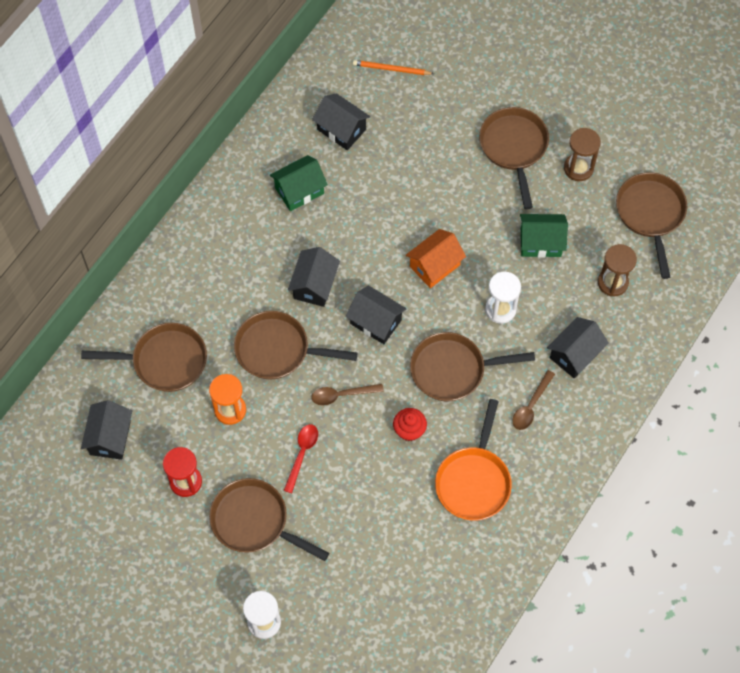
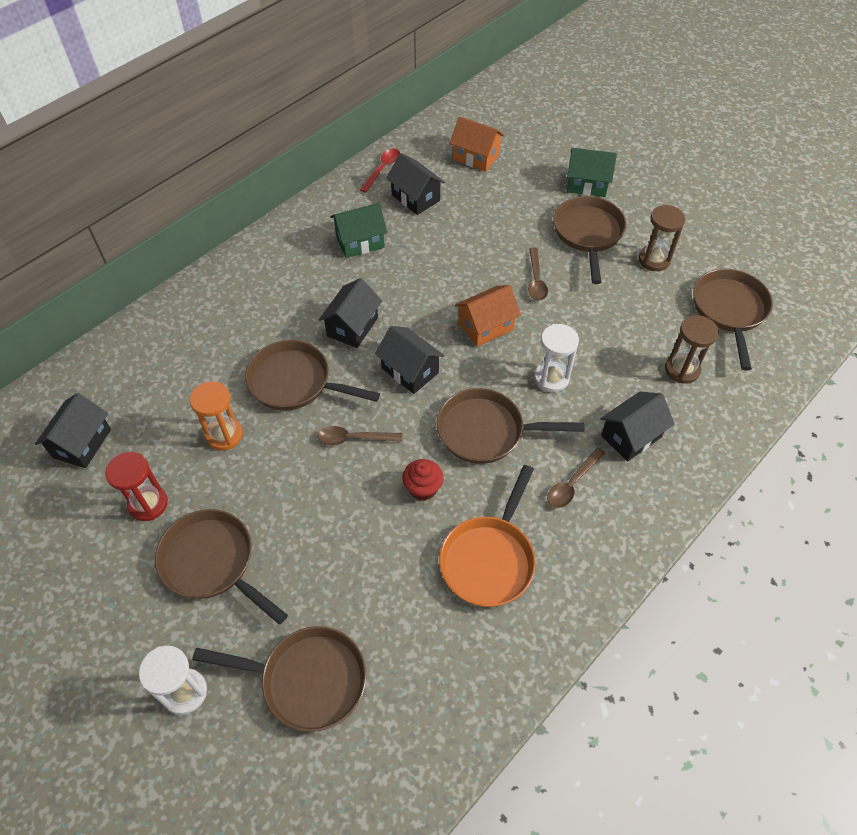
camera: 10 degrees right, 10 degrees down
(164, 361) = (170, 375): brown pan -> brown pan (307, 680)
(302, 454) = (291, 495): red spoon -> red spoon (382, 169)
(391, 69) = (476, 157): orange pencil -> orange house
(472, 208) = (536, 280): none -> brown spoon
(540, 242) = (605, 320): green house -> green house (587, 184)

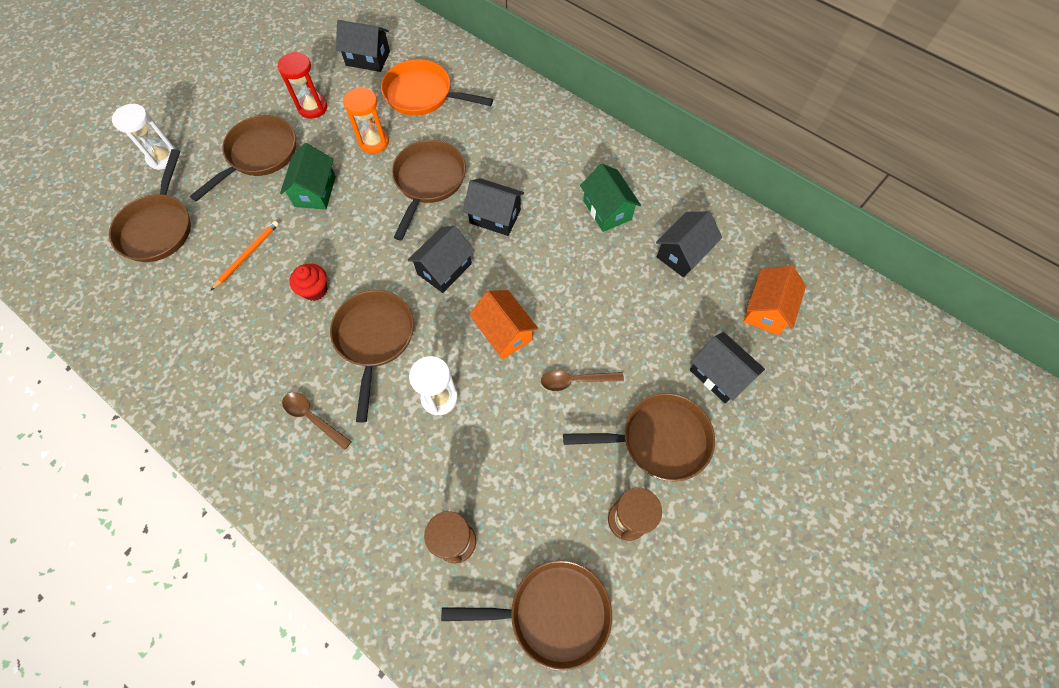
camera: 85 degrees right, 10 degrees up
(354, 438) = (368, 232): brown spoon -> none
(366, 563) = (247, 255): none -> orange pencil
(382, 169) = (721, 218): red spoon -> none
(489, 559) = (241, 347): orange pan -> orange pan (423, 94)
(587, 184) = (748, 440): green house -> green house (315, 191)
(631, 436) = (366, 478): black house -> black house (719, 375)

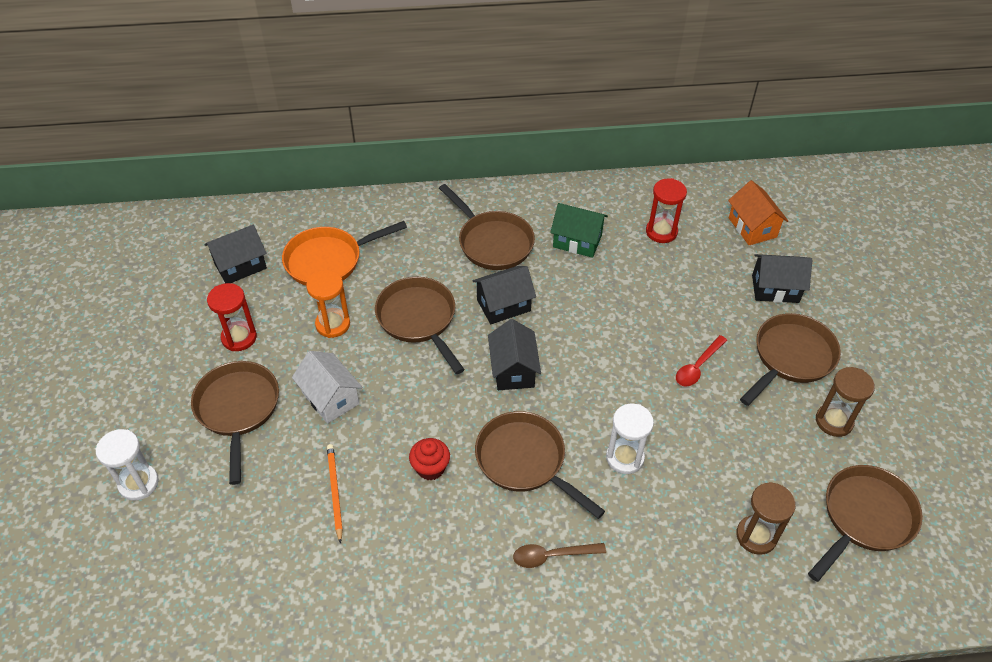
camera: 45 degrees left, 15 degrees down
(158, 227) = (216, 540): brown pan -> brown pan (492, 242)
(315, 191) = (330, 398): green house -> white house
(504, 332) = (612, 376): orange house -> none
(575, 381) = (697, 366): brown spoon -> red spoon
(683, 253) = (661, 232): black house -> red hourglass

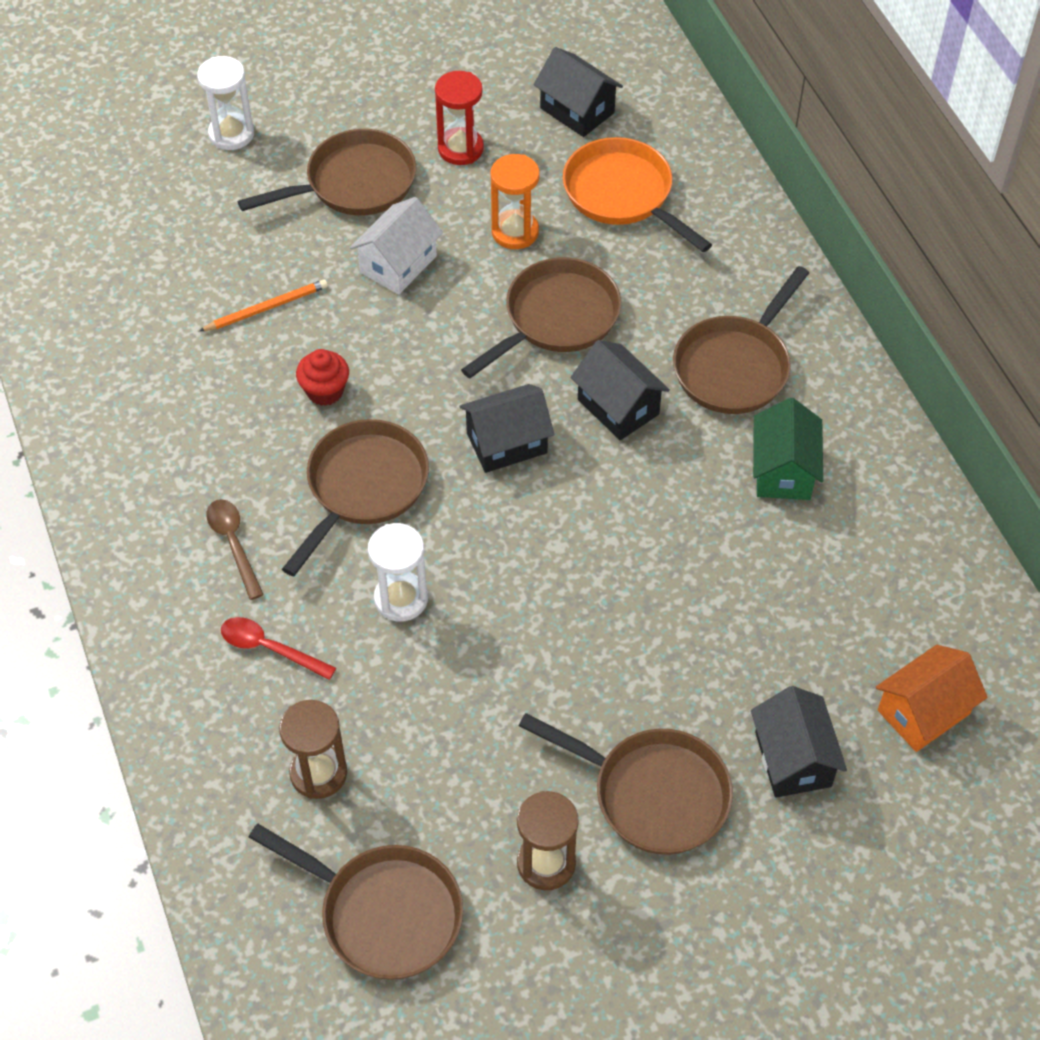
camera: 75 degrees right, 5 degrees up
(661, 232) = (853, 580): red hourglass -> none
(697, 366) = (590, 667): red spoon -> red spoon (269, 648)

